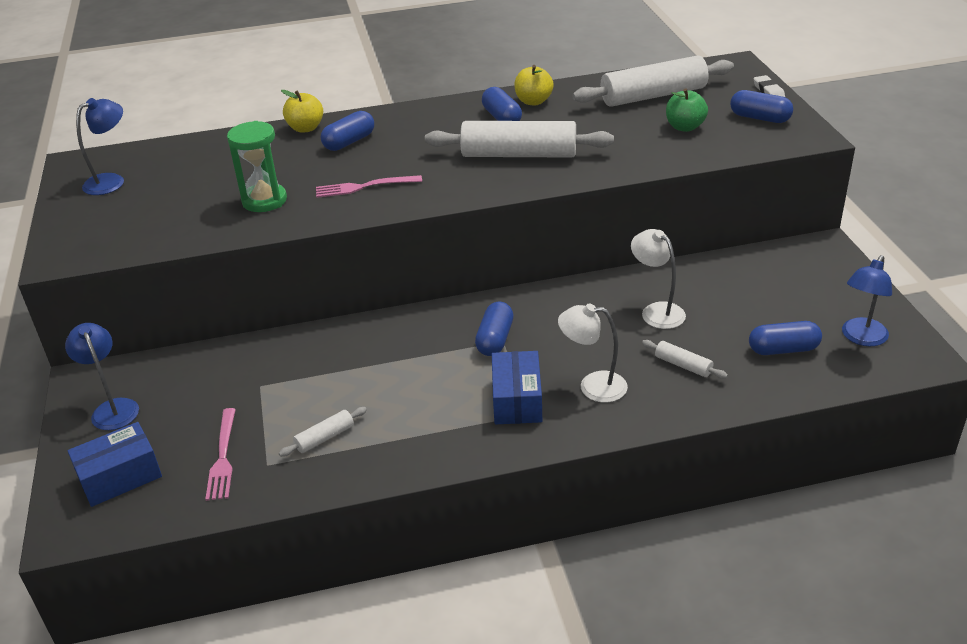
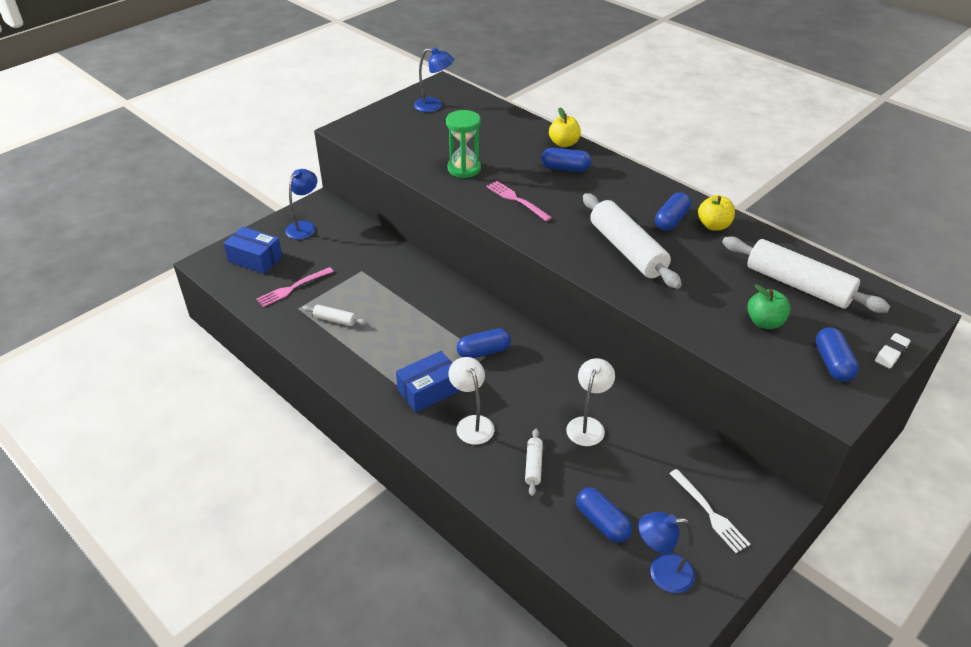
camera: 55 degrees right, 5 degrees up
(812, 285) = (710, 513): none -> white fork

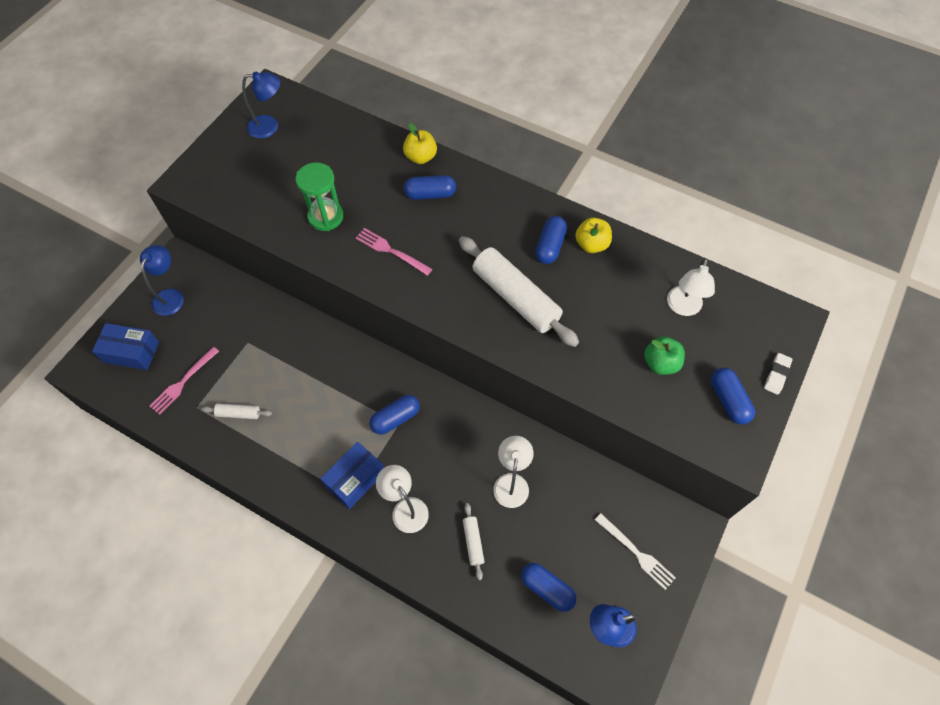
camera: 15 degrees left, 20 degrees up
(798, 285) = (682, 307): white rolling pin -> white lamp

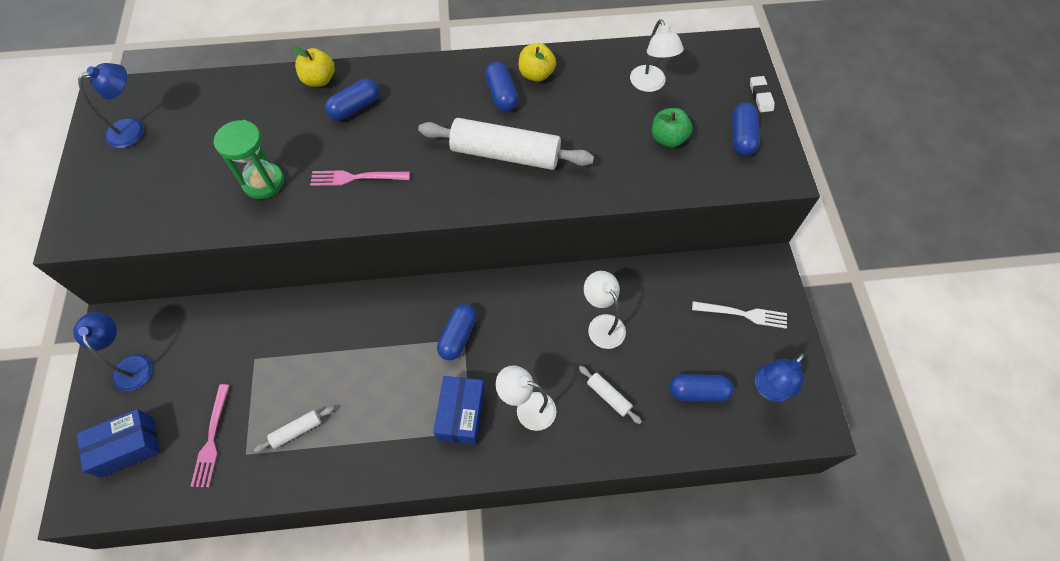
camera: 35 degrees left, 0 degrees up
(728, 400) = (741, 137): blue capsule -> blue capsule turned 60 degrees clockwise

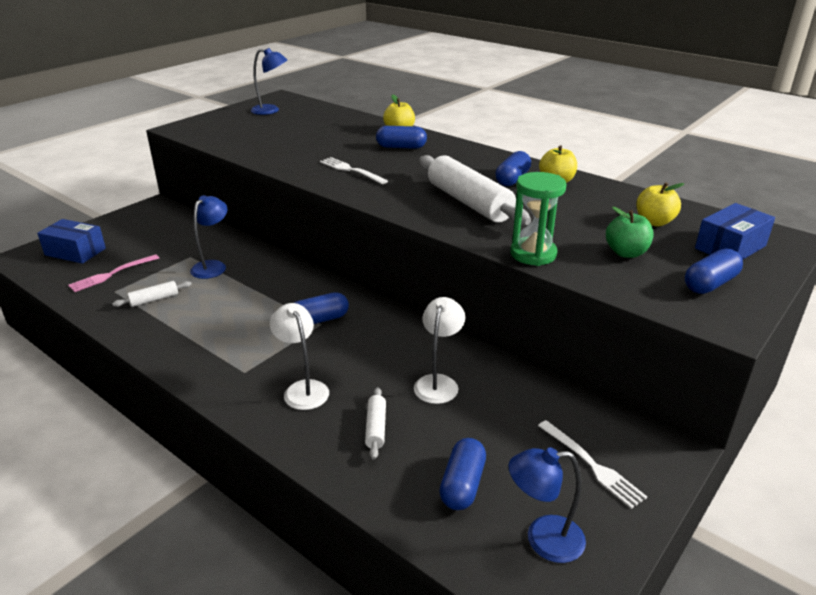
camera: 45 degrees right, 30 degrees down
(132, 365) = (134, 224): blue lamp -> blue lamp (213, 266)
(263, 182) = (297, 150): green hourglass -> green hourglass (533, 254)
(296, 431) = (154, 299): white rolling pin -> white rolling pin turned 45 degrees counterclockwise
(355, 178) = (350, 170): pink fork -> white fork
(461, 414) = (254, 359): blue box -> blue box (730, 247)
(650, 84) = (654, 222): white lamp -> yellow apple
(698, 392) = (462, 485): blue capsule -> blue capsule turned 60 degrees clockwise
(760, 96) = (771, 272): white eraser -> none

